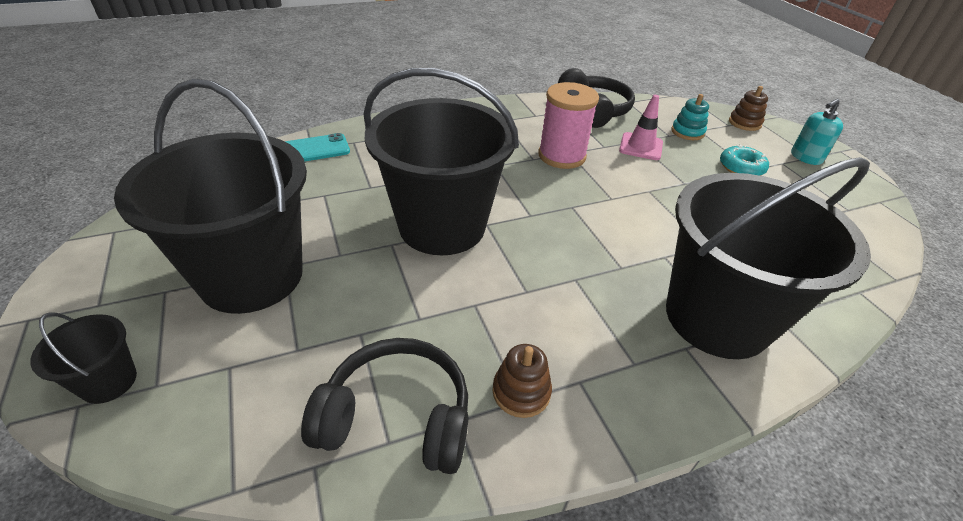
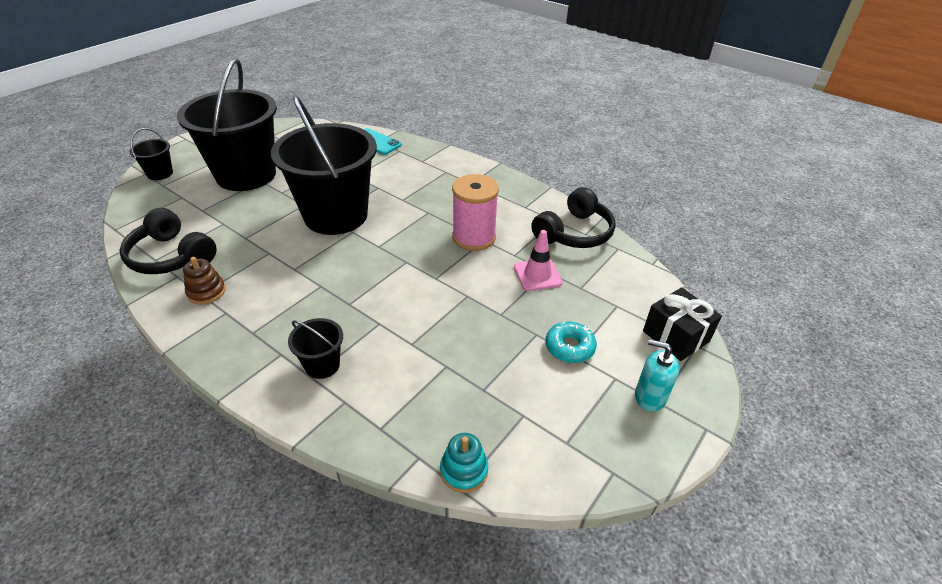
camera: 60 degrees right, 0 degrees up
(397, 417) = (171, 256): black headphones -> black headphones turned 150 degrees clockwise
(687, 132) = (601, 298): turquoise stacking toy -> turquoise stacking toy (464, 470)
(717, 318) = (322, 365): black bucket -> black bucket, size x0.41
(744, 123) = (676, 336): brown stacking toy -> black gift

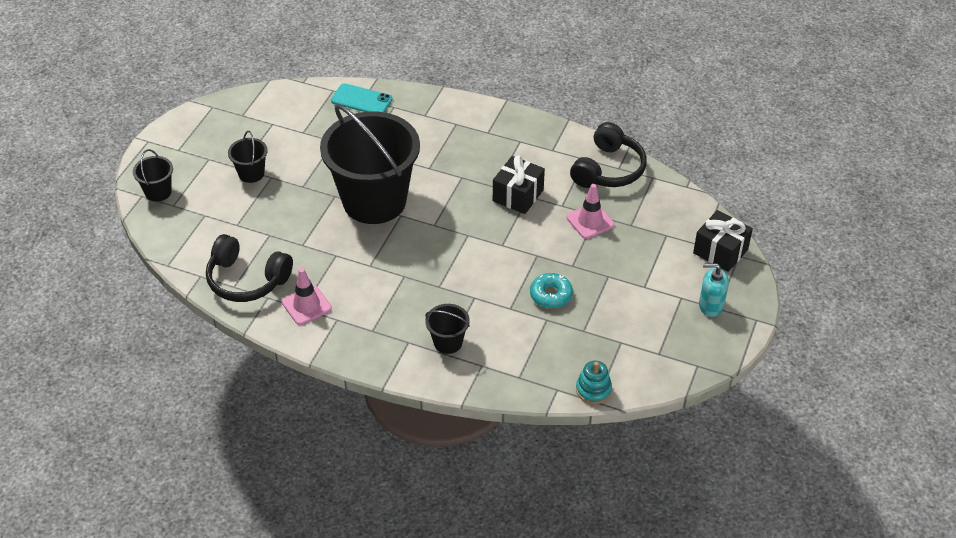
camera: 15 degrees left, 5 degrees up
(206, 292) = (306, 305): brown stacking toy -> pink traffic cone
(246, 175) = (251, 173): black bucket -> black bucket, size x0.41
(474, 237) = (518, 195): pink spool -> black gift
(569, 347) = (638, 281): turquoise donut -> turquoise donut (551, 295)

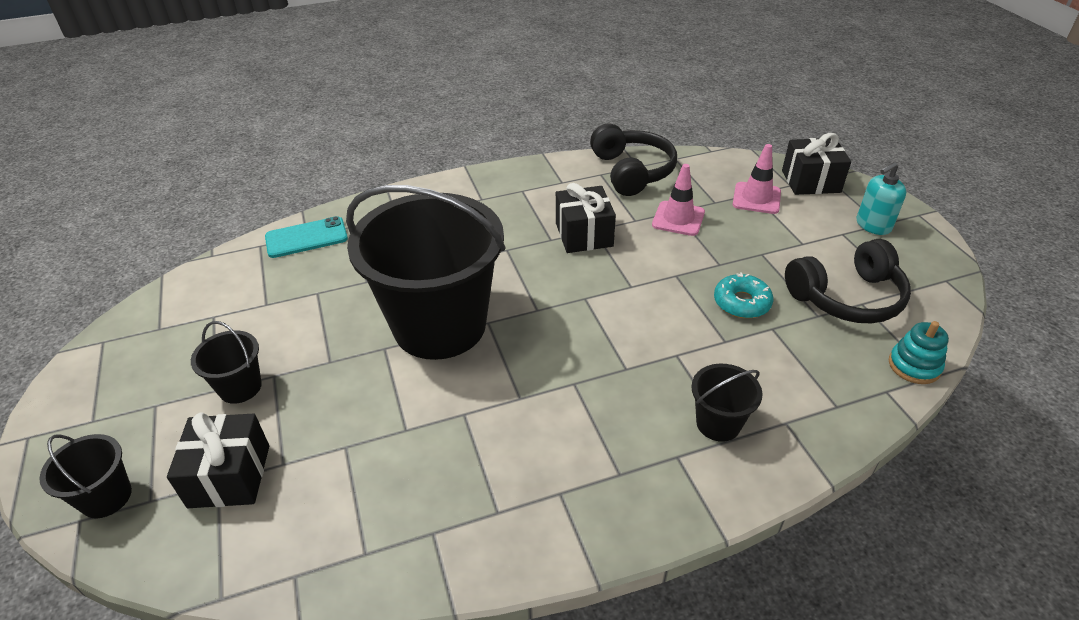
camera: 40 degrees left, 5 degrees down
(211, 215) = (229, 476): none -> black gift
(247, 280) = (375, 530): black headphones -> black headphones (847, 297)
(306, 305) = (499, 504): pink traffic cone -> pink traffic cone (756, 198)

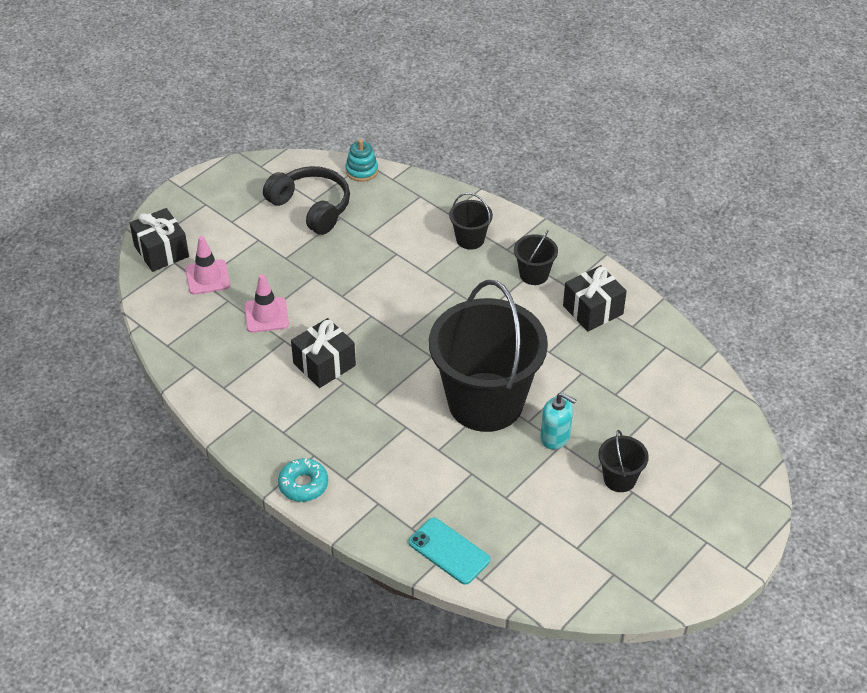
camera: 120 degrees left, 5 degrees up
(106, 497) = (737, 485): black bucket -> black bucket (534, 274)
(229, 476) = (677, 436): black gift -> black gift (593, 310)
(632, 171) = (207, 367): black headphones -> none
(741, 303) = (351, 255): turquoise donut -> turquoise donut (303, 484)
(873, 225) = (210, 208): turquoise soap dispenser -> turquoise soap dispenser (555, 437)

